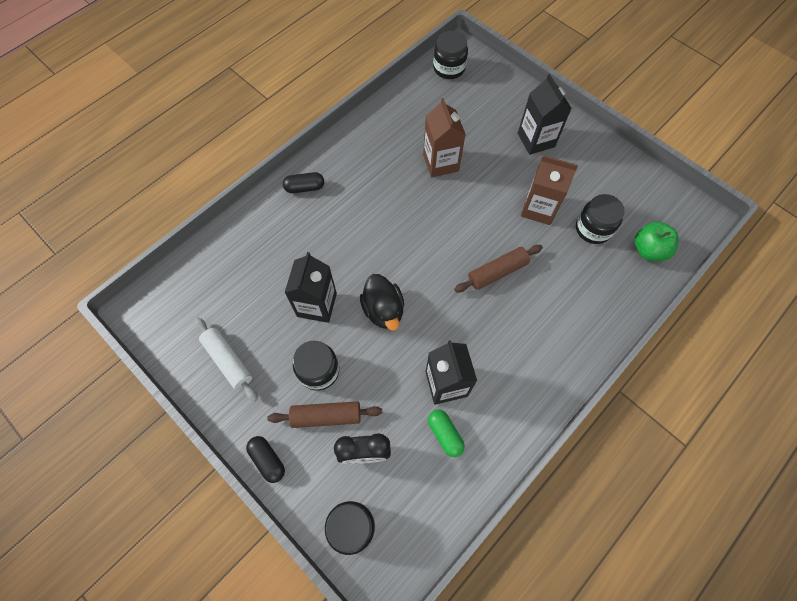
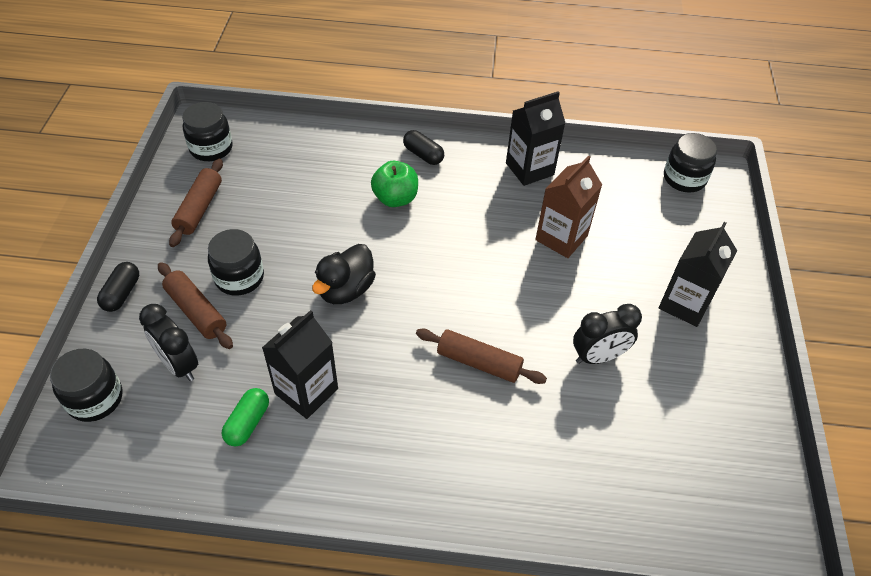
camera: 50 degrees right, 15 degrees down
(228, 361) = (199, 208): white rolling pin -> brown rolling pin
(317, 305) = (307, 236): black carton -> black carton (529, 169)
(538, 208) = (598, 357): brown carton -> black clock
(593, 229) = (628, 427): black jar -> black jar (211, 148)
(648, 250) = (660, 506): green apple -> green apple (395, 198)

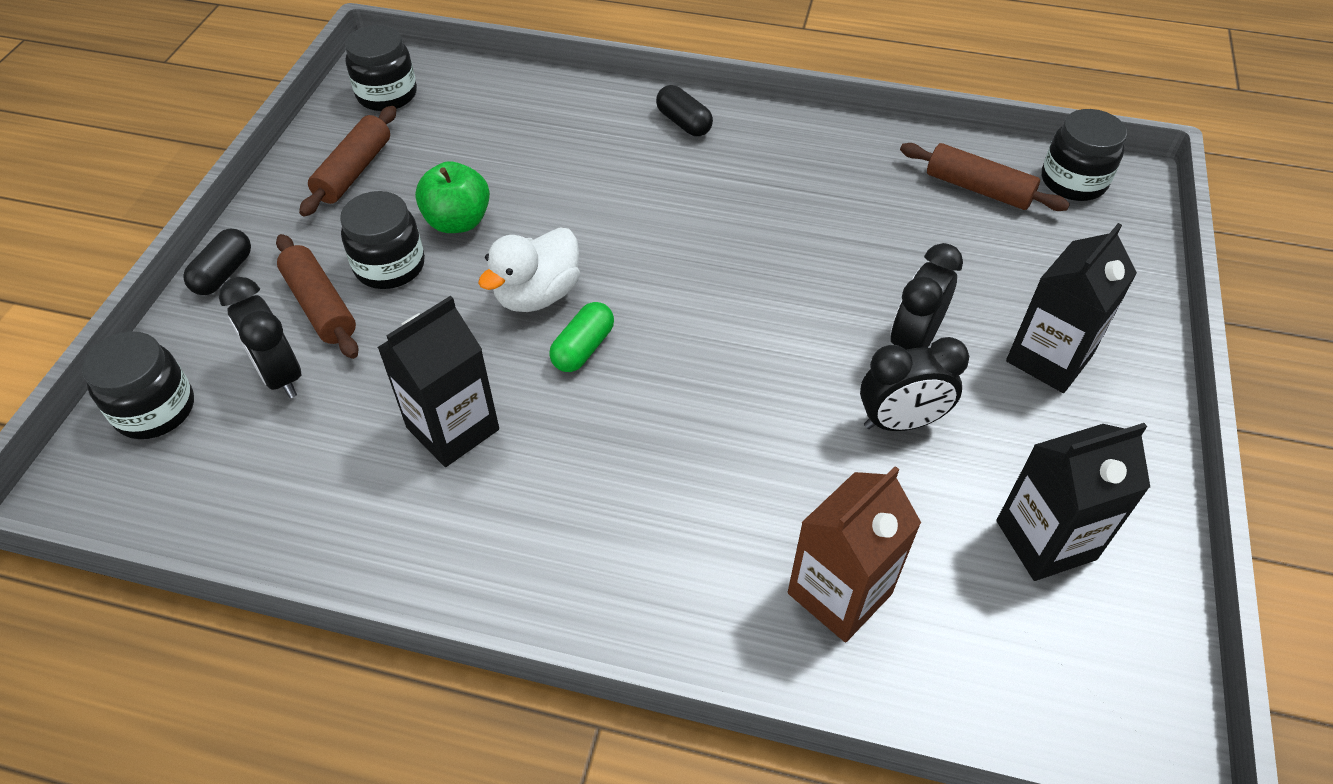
camera: 10 degrees right, 0 degrees up
(247, 423) = (359, 464): green capsule -> green capsule (583, 348)
(346, 290) = (537, 295): black duck -> white duck
(395, 198) = (632, 178): green apple -> green apple (458, 221)
(479, 362) = (715, 413): brown rolling pin -> brown rolling pin (978, 189)
(529, 169) = (837, 152): black carton -> black carton (1045, 540)
(561, 238) = (870, 249): brown carton -> brown carton (839, 593)
(598, 300) = (913, 342): none -> black clock

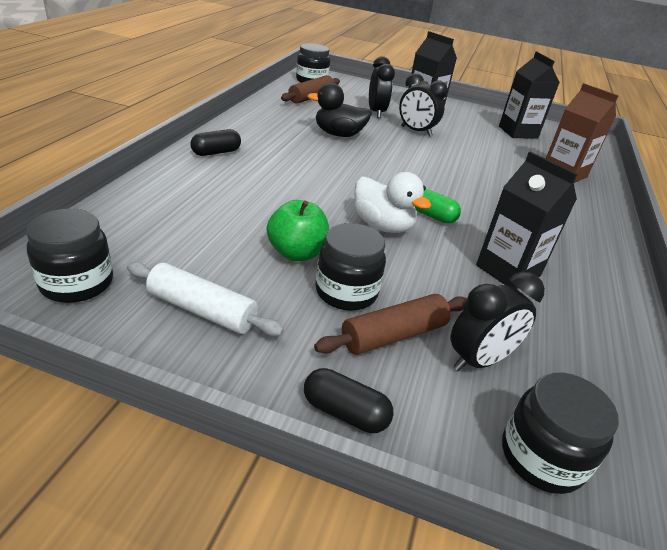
camera: 90 degrees left, 15 degrees down
(354, 171) = (202, 310): brown rolling pin -> white rolling pin
(825, 235) = (338, 134): none -> black duck
(900, 422) = (466, 144): black clock -> black clock (376, 112)

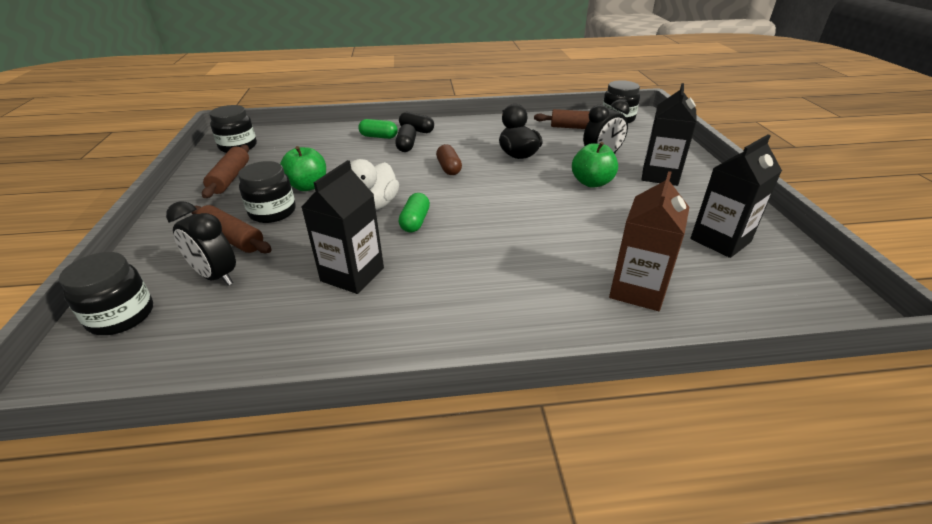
camera: 70 degrees right, 0 degrees up
(202, 310) = (230, 178): white rolling pin -> brown rolling pin
(203, 176) = (378, 137): none -> green capsule
(334, 168) = (449, 168): none -> brown capsule
(345, 412) = (155, 237): black capsule -> black capsule (406, 146)
(416, 131) = (592, 183): black clock -> green apple

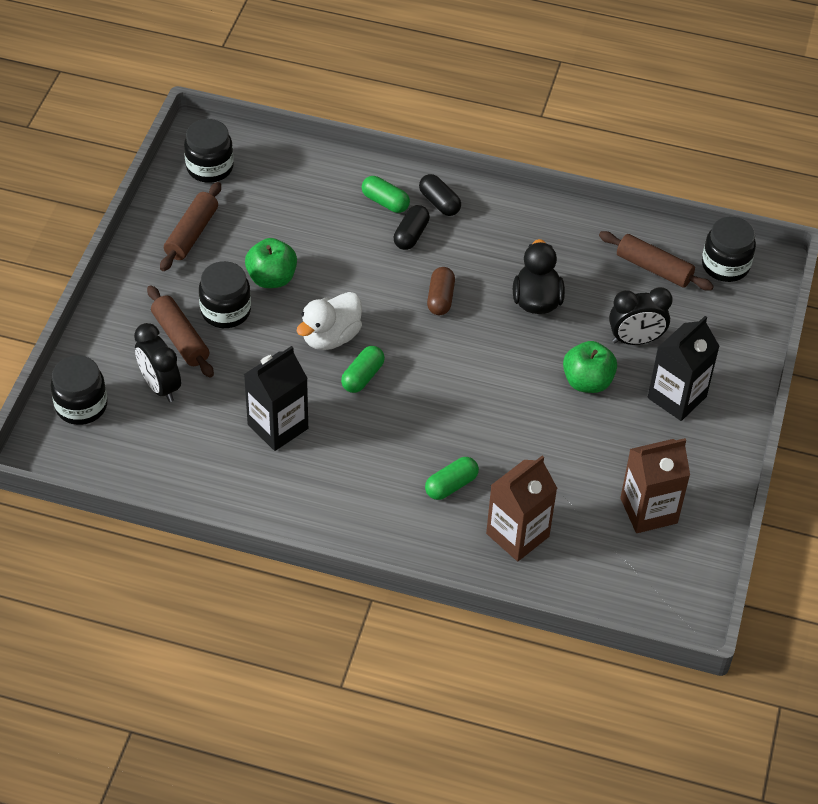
camera: 20 degrees right, 15 degrees up
(545, 271) = (451, 485): none -> green capsule
(720, 240) = (648, 510): black carton -> brown carton

